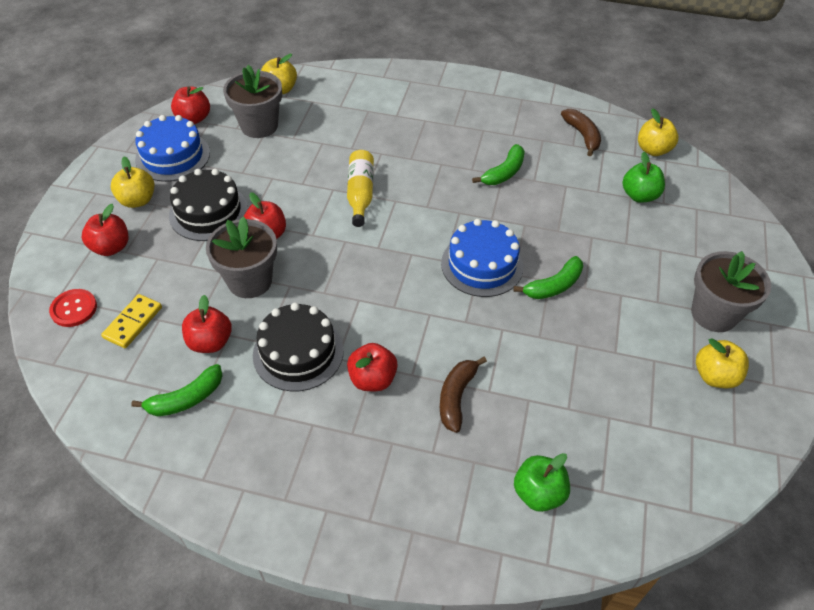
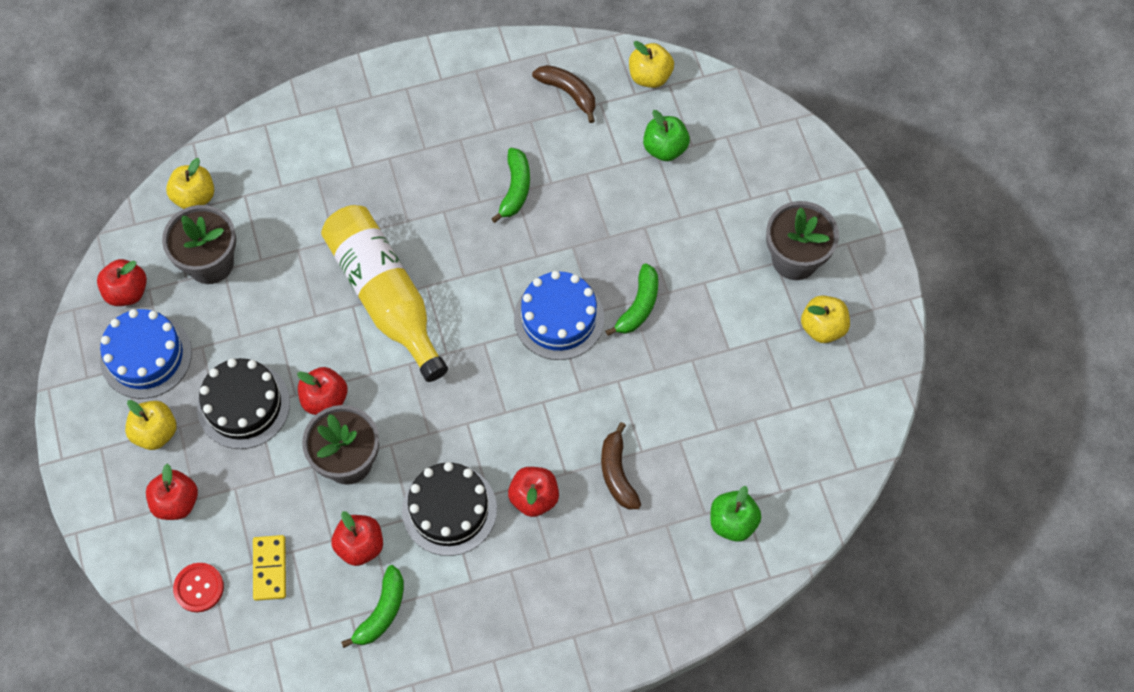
camera: 30 degrees left, 15 degrees up
(360, 194) = (385, 296): yellow bottle -> yellow bottle, size x1.81

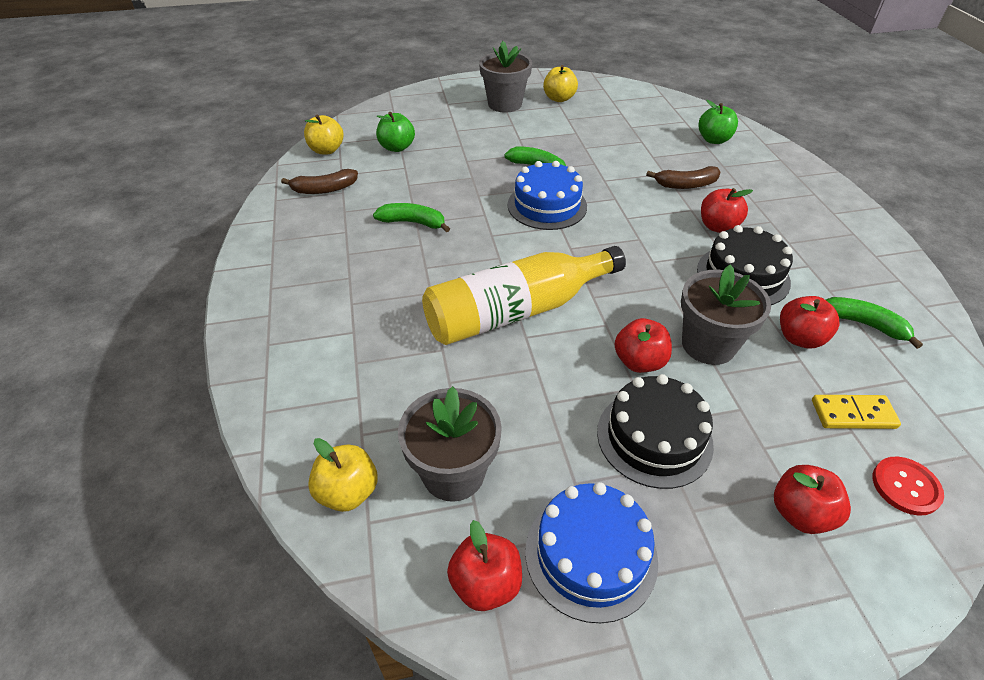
camera: 85 degrees left, 20 degrees down
(155, 432) = (706, 540): yellow apple -> none
(568, 93) = (324, 189): brown banana -> brown banana turned 150 degrees counterclockwise

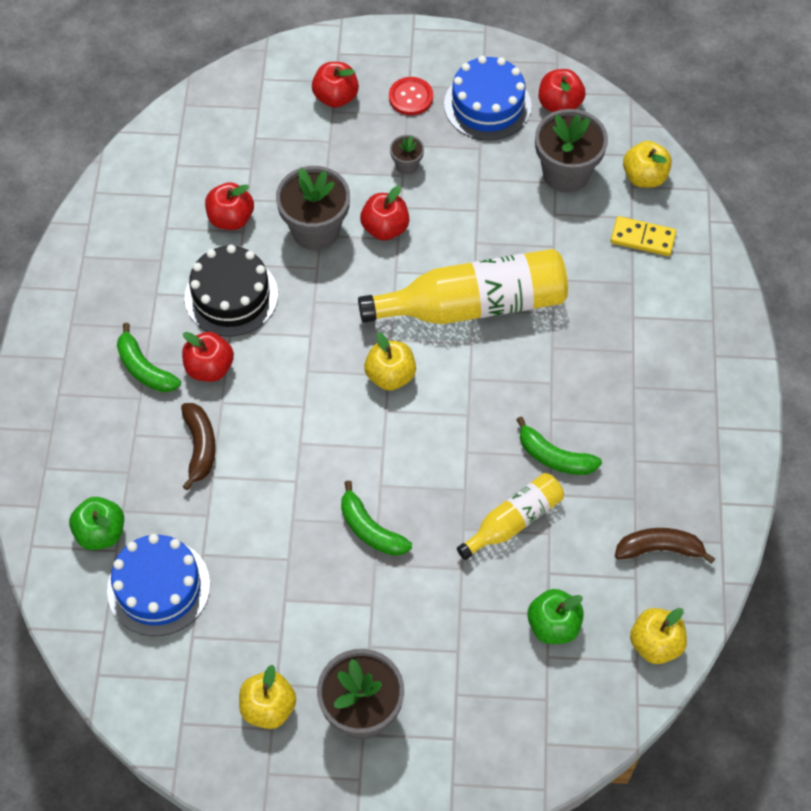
camera: 165 degrees left, 15 degrees up
(436, 186) = (513, 521): none -> yellow bottle
(547, 205) = (387, 450): blue cake -> blue cake (158, 587)
(568, 247) = (390, 375): none -> yellow apple
(654, 437) = (407, 165): black cake -> grey flower pot
(686, 185) = (200, 447): brown banana -> brown banana turned 75 degrees clockwise
(853, 414) = (243, 148): yellow domino -> yellow domino (642, 238)
(863, 324) = (163, 218): green banana -> green banana (144, 368)
(905, 486) = (250, 96): red button -> red button (411, 97)

